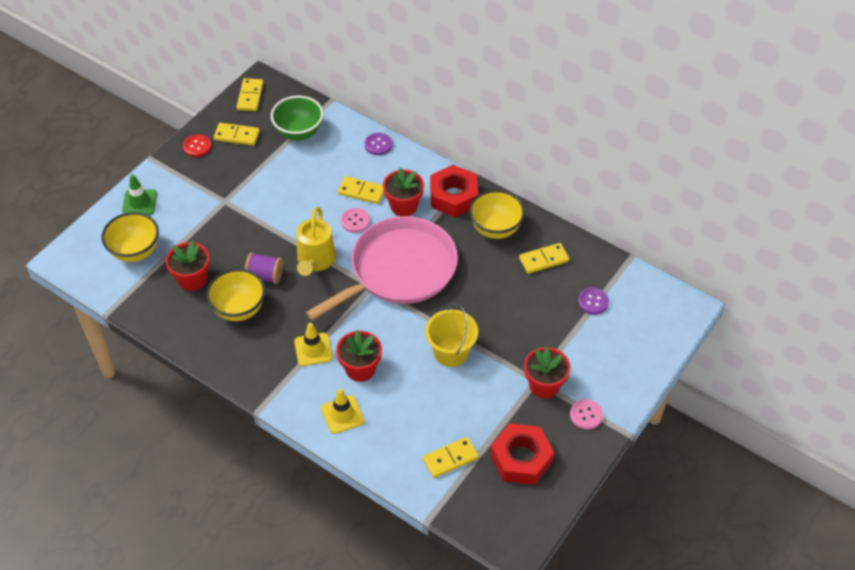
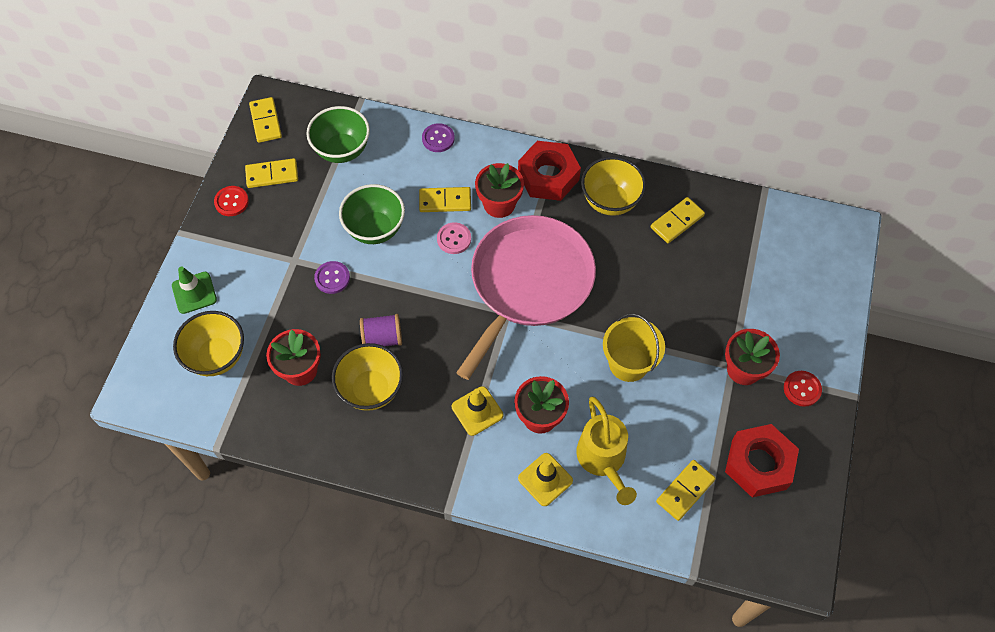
camera: 20 degrees left, 10 degrees up
(297, 196) = (375, 229): none -> green bowl
(315, 261) = (431, 302): yellow watering can -> yellow watering can (603, 460)
(586, 415) = (802, 389): pink button -> red button
(593, 302) = (750, 254): purple button -> purple button (332, 278)

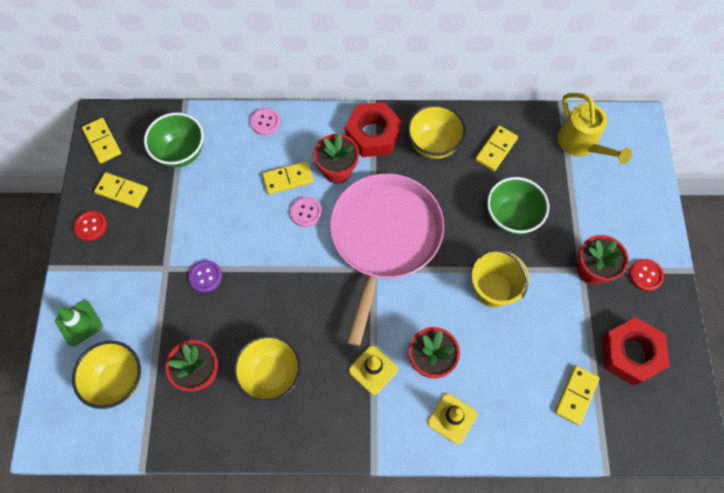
camera: 15 degrees left, 5 degrees up
(272, 175) = (122, 191): yellow domino -> yellow domino turned 45 degrees clockwise
(375, 229) = (232, 220): green bowl -> green bowl (511, 217)
(382, 338) = (267, 323): purple spool -> none
(438, 139) = (265, 122): purple button -> pink button
(603, 460) = (497, 386): yellow watering can -> yellow watering can (581, 144)

